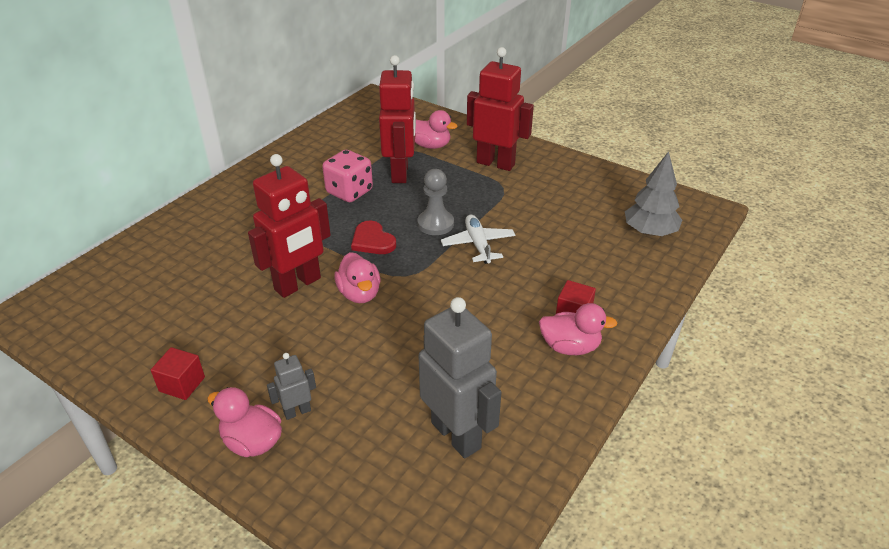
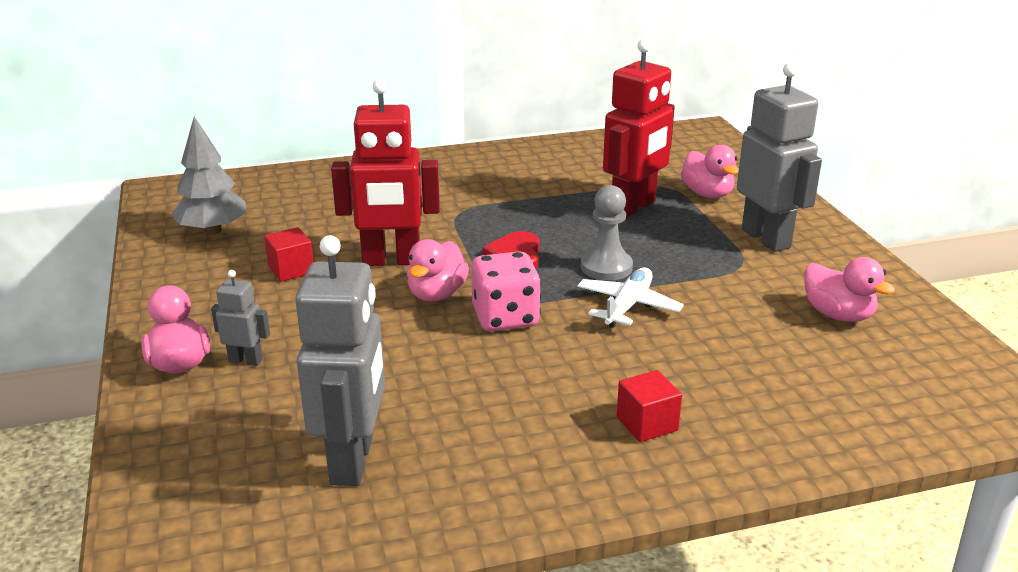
camera: 40 degrees right, 10 degrees down
(182, 384) = (191, 292): red cube -> red cube (291, 270)
(349, 192) = (553, 204): pink dice -> pink dice (505, 318)
(495, 163) = (766, 238): red robot -> grey robot
(570, 347) = (594, 452): pink duck -> pink duck (838, 315)
(650, 232) = (888, 390): grey tree -> grey tree (213, 231)

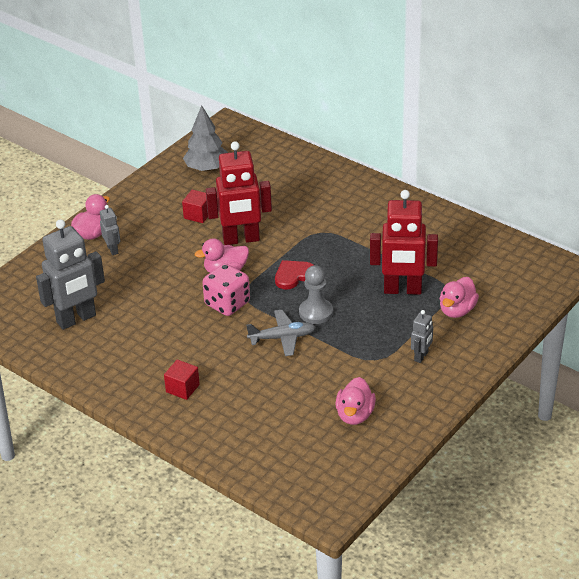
camera: 55 degrees right, 10 degrees up
(391, 261) = (241, 239): red robot -> red robot turned 60 degrees counterclockwise
(628, 306) = (282, 338): white plane -> grey plane
(766, 238) = (421, 356): grey robot -> grey robot, size x0.47

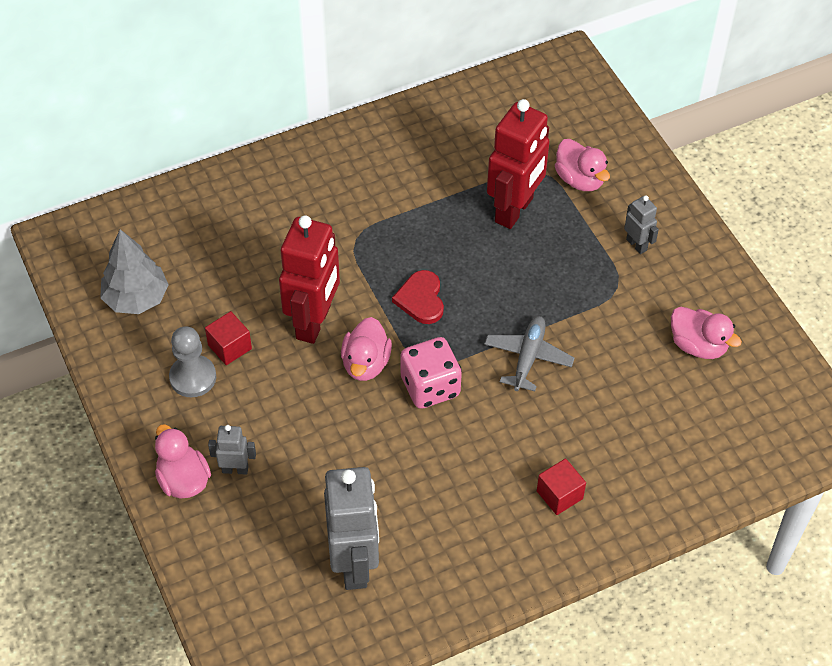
camera: 65 degrees left, 15 degrees up
(316, 312) = (502, 306): grey pawn -> grey pawn (193, 377)

